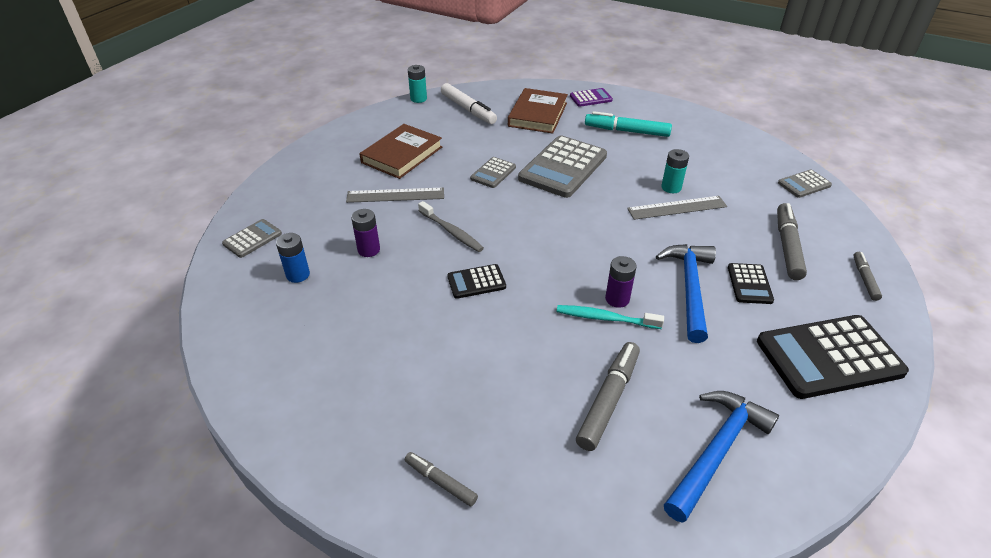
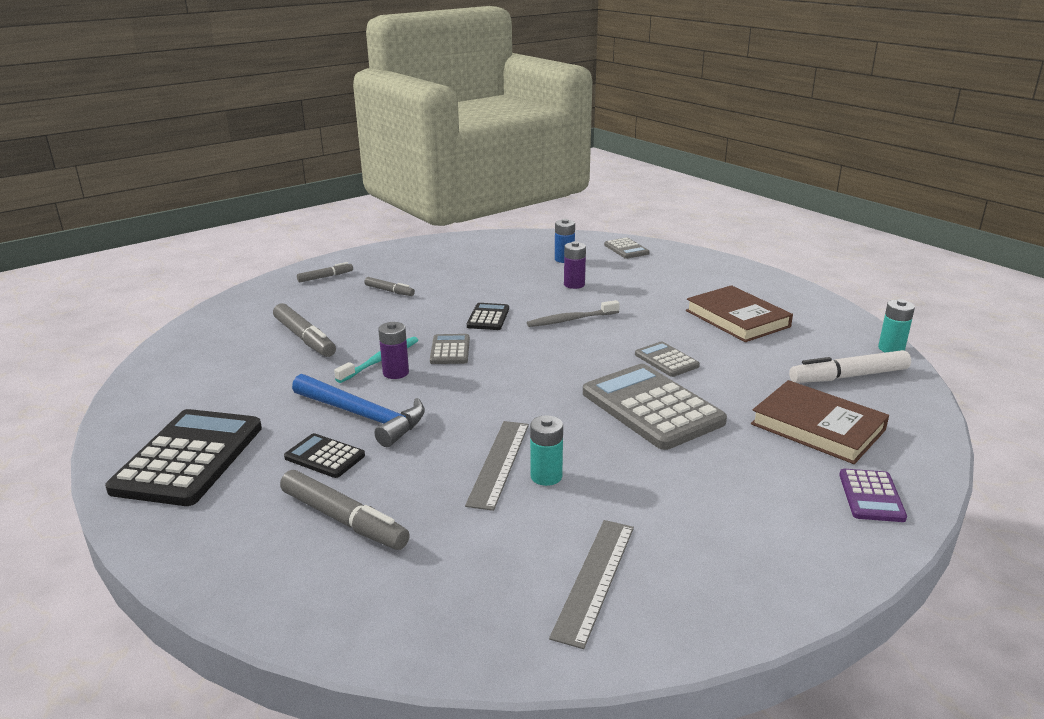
camera: 115 degrees right, 15 degrees down
(395, 195) = (654, 305): grey ruler -> grey ruler (595, 579)
(627, 131) = (730, 494): turquoise marker -> none
(717, 451) = (208, 364): blue hammer -> none
(804, 184) = (448, 628): grey calculator -> grey calculator (450, 350)
(864, 279) = (224, 554): grey marker -> grey marker (389, 291)

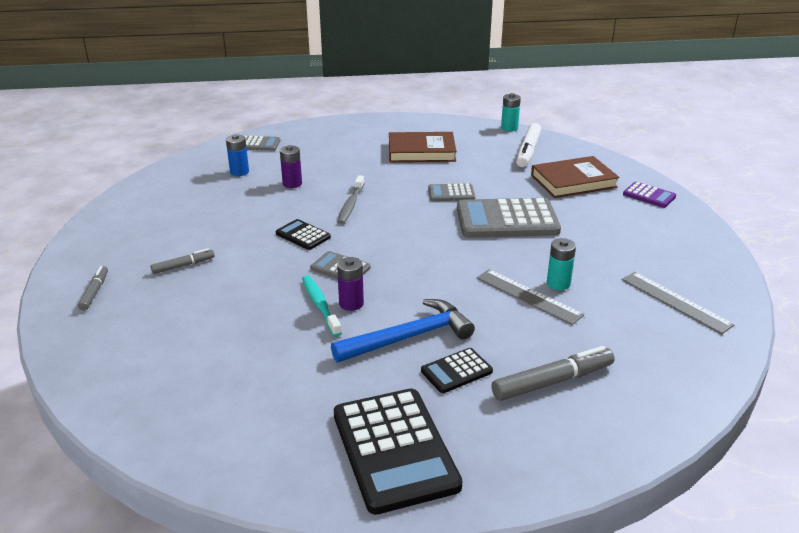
camera: 60 degrees left, 5 degrees up
(189, 458) = (394, 449): black calculator -> black calculator turned 150 degrees counterclockwise
(305, 338) = (225, 335): grey marker -> none

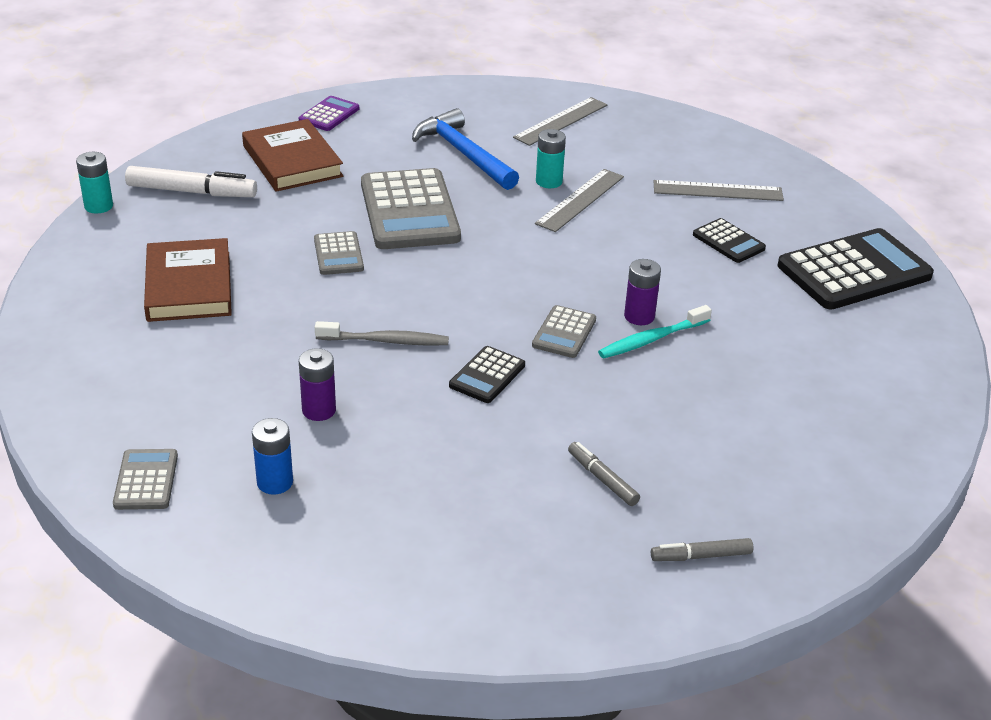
camera: 100 degrees left, 5 degrees up
(409, 337) = (686, 272): blue hammer -> blue hammer (463, 153)
(552, 381) = (718, 191): grey marker -> grey ruler

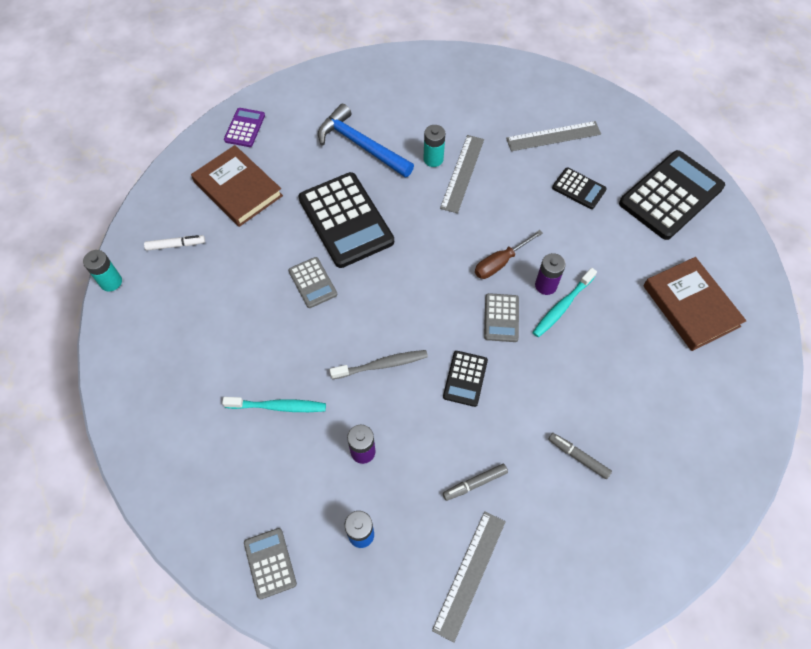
camera: 15 degrees left, 25 degrees up
(189, 286) = (217, 350): brown book -> brown book (691, 306)
(192, 192) = (176, 245): white marker -> white marker, size x0.57
(235, 348) = (278, 406): none -> turquoise toothbrush
(409, 211) = (346, 220): grey calculator -> black calculator
(561, 121) = (417, 89): grey ruler -> grey ruler (469, 574)
(588, 285) = (500, 263): none -> brown screwdriver
(701, 556) = (665, 509): grey marker -> grey marker (475, 483)

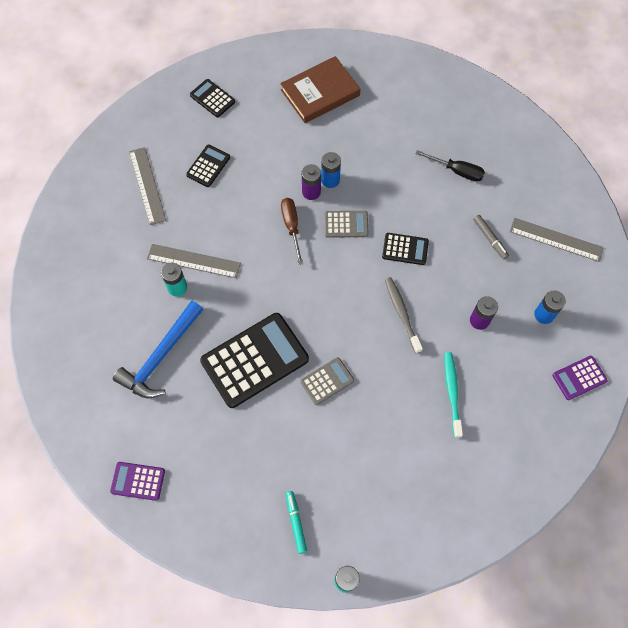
camera: 95 degrees left, 5 degrees up
(176, 245) = (296, 522): white marker -> turquoise marker
(238, 189) = (221, 472): brown book -> none
(270, 563) = (579, 378): grey calculator -> purple calculator
(500, 263) = (291, 226): brown screwdriver -> brown screwdriver turned 150 degrees counterclockwise
(562, 306) = (330, 180): turquoise toothbrush -> blue battery
(578, 457) = (457, 171): grey marker -> black screwdriver
(671, 195) = (212, 98): black calculator -> black calculator, size x0.49

